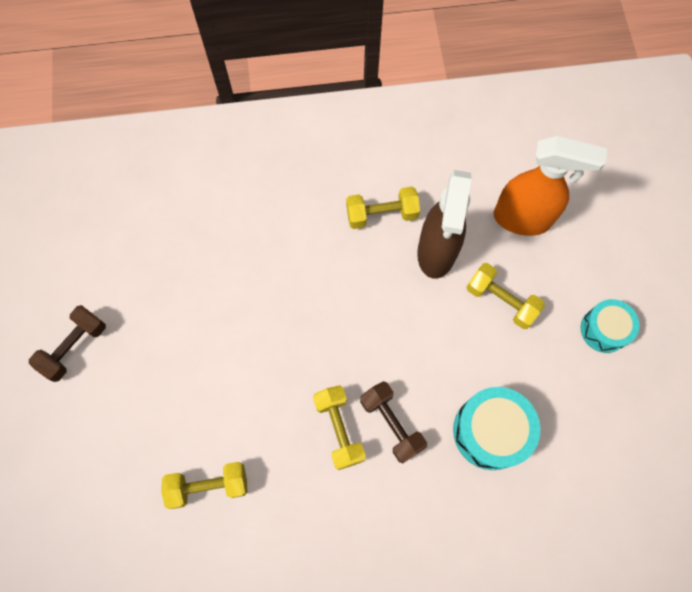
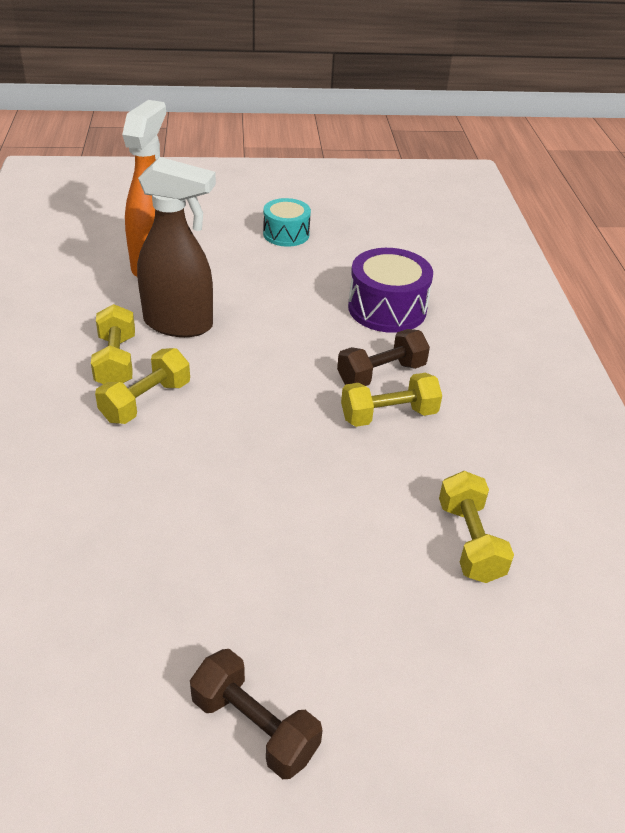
camera: 90 degrees left, 30 degrees down
(490, 431) = (387, 308): turquoise drum -> purple drum
(501, 300) = (246, 287): yellow dumbbell -> yellow dumbbell (146, 401)

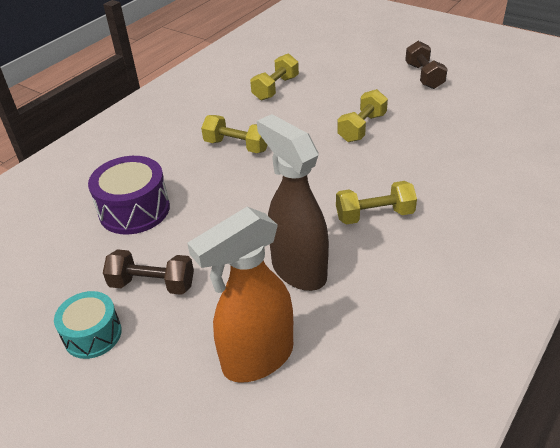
camera: 135 degrees left, 0 degrees up
(116, 361) = (374, 257): yellow dumbbell -> yellow dumbbell (362, 128)
(381, 374) = (207, 168): brown dumbbell -> brown dumbbell (152, 284)

